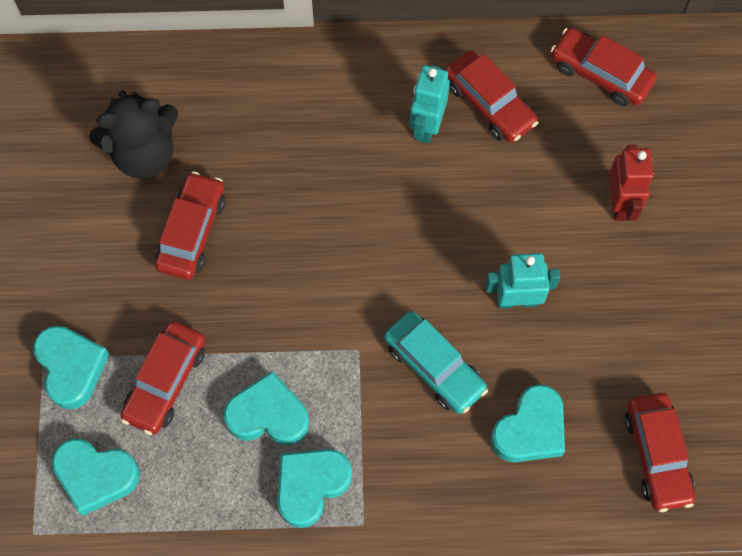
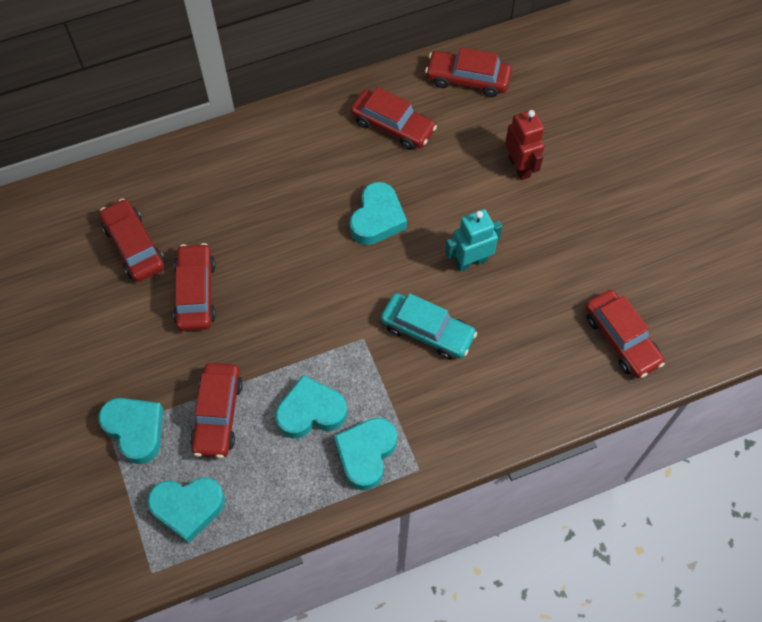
camera: 20 degrees left, 5 degrees down
(144, 153) = (134, 246): black teddy bear -> red car
(426, 126) = (351, 156): turquoise robot -> none
(530, 429) = (519, 353): turquoise heart -> turquoise heart (377, 218)

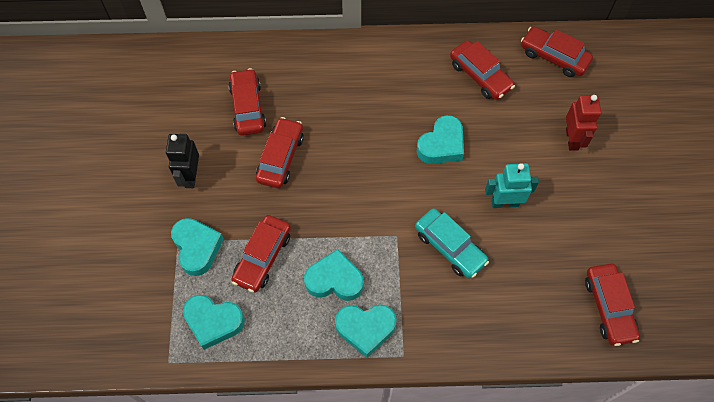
camera: 20 degrees right, 0 degrees up
(96, 349) = (191, 176): none -> black robot
(366, 454) = (365, 329): turquoise heart -> turquoise heart turned 135 degrees counterclockwise

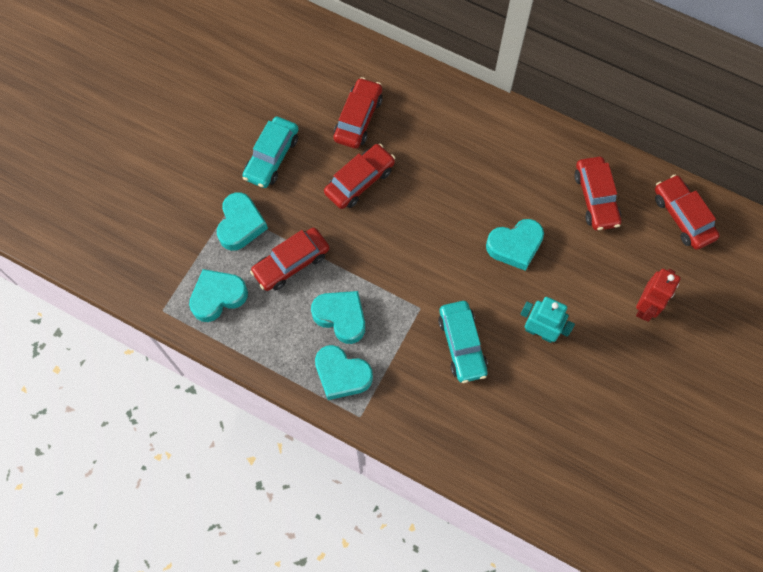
camera: 30 degrees right, 5 degrees up
(191, 176) = (271, 157): black robot -> turquoise car
(213, 322) = (218, 297): turquoise heart -> turquoise heart turned 105 degrees clockwise
(608, 307) = (574, 480): red car -> none

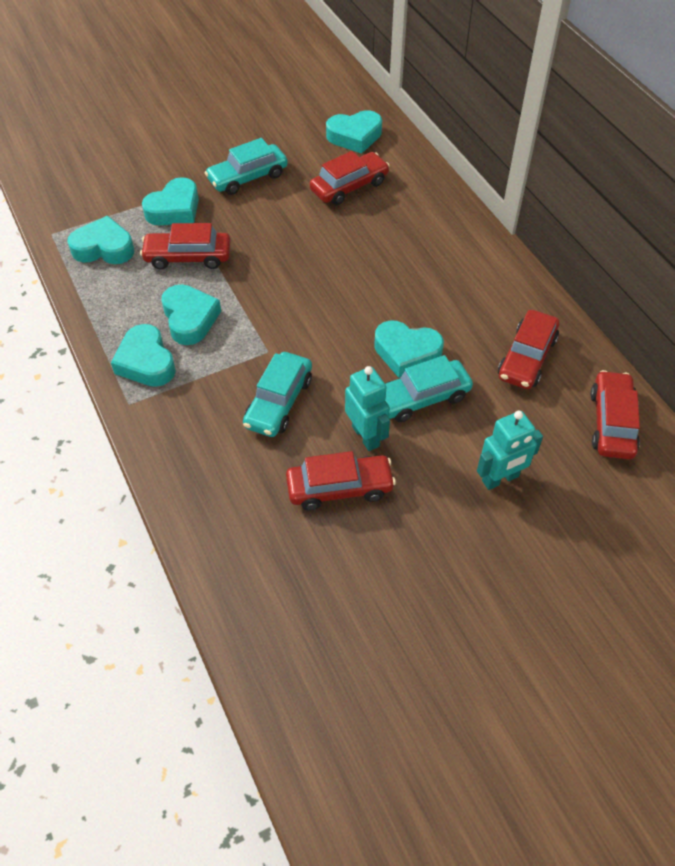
camera: 35 degrees right, 15 degrees down
(322, 64) = (354, 136): none -> turquoise heart
(360, 181) = (306, 230): red car -> red car (339, 488)
(552, 277) = (421, 398): none -> turquoise car
(646, 307) = (500, 479): red robot -> turquoise robot

